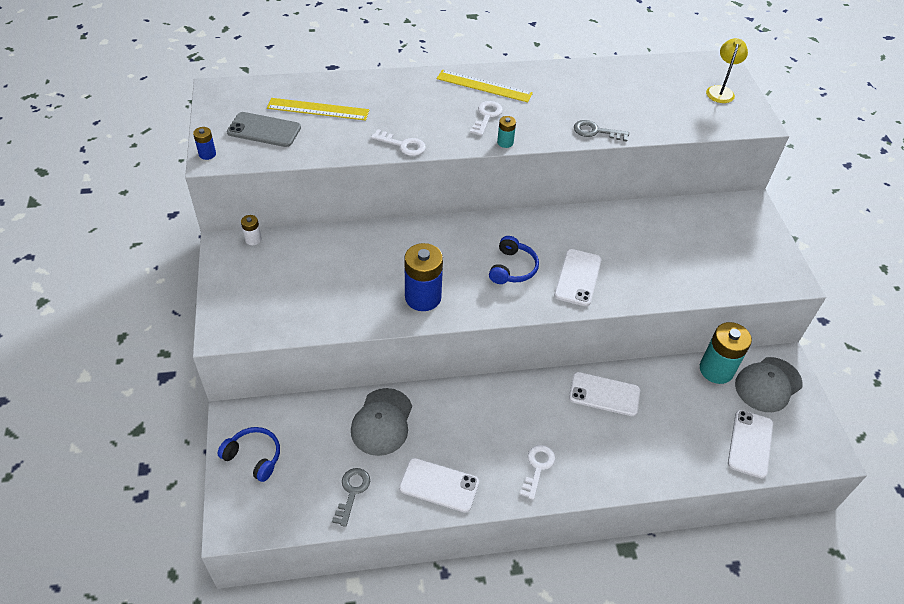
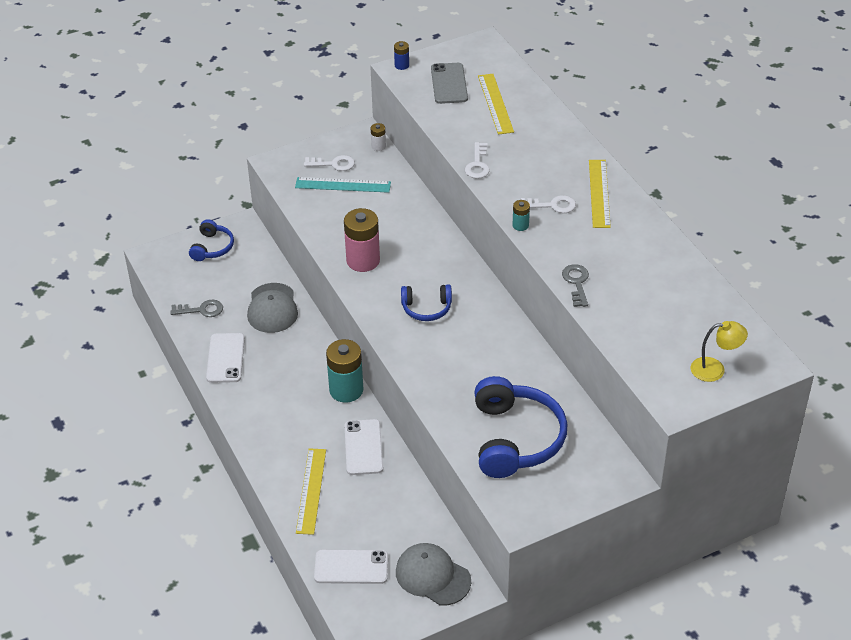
camera: 75 degrees right, 5 degrees down
(296, 283) = (343, 185): none -> turquoise ruler
(382, 422) = (272, 308): grey cap -> grey cap turned 90 degrees counterclockwise
(423, 297) = (363, 260): blue battery -> pink battery
(537, 467) = (265, 416): white key -> white key (333, 164)
(578, 277) = (437, 355): white phone -> none
(649, 452) = (311, 491): none -> yellow ruler
(697, 255) = (515, 439): none -> blue headphones
(716, 370) = (432, 530): turquoise battery -> turquoise battery (346, 390)

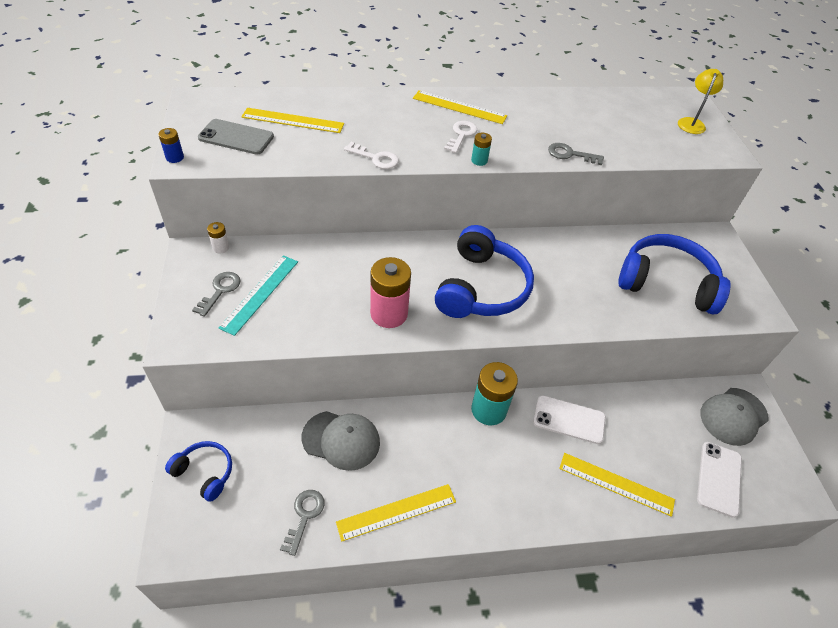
camera: 75 degrees left, 5 degrees up
(225, 358) = (396, 512): white phone -> yellow ruler
(333, 164) = (220, 290): white key -> grey key
(426, 308) = (481, 288): blue headphones -> blue headphones, size x1.89

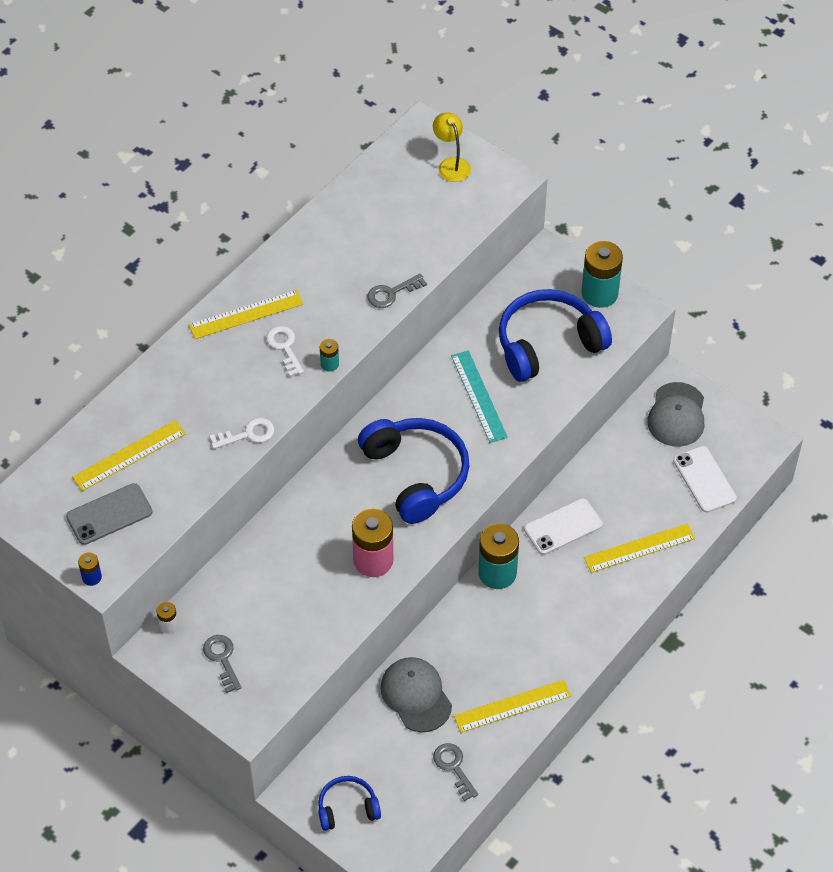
camera: 40 degrees left, 5 degrees up
(260, 293) = (256, 633): turquoise ruler -> turquoise ruler (479, 396)
(341, 440) = (416, 695): grey cap -> grey cap turned 90 degrees counterclockwise
(396, 512) = (512, 706): yellow ruler -> yellow ruler turned 45 degrees clockwise
(739, 281) = (599, 293): none -> turquoise battery

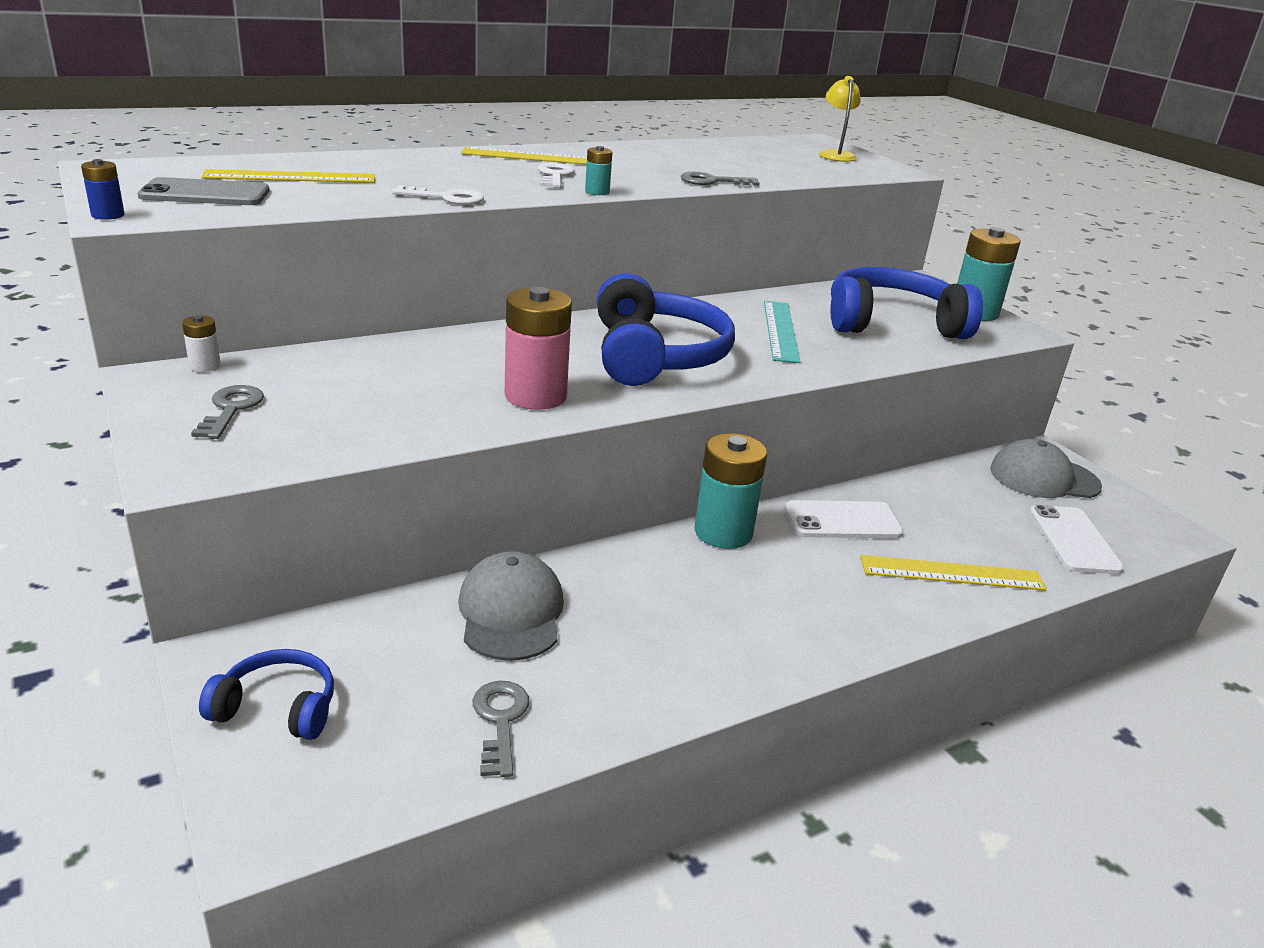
camera: 20 degrees right, 25 degrees down
(512, 706) = (656, 678): yellow ruler -> none
(677, 415) = (1044, 478): grey cap -> grey cap turned 60 degrees clockwise

